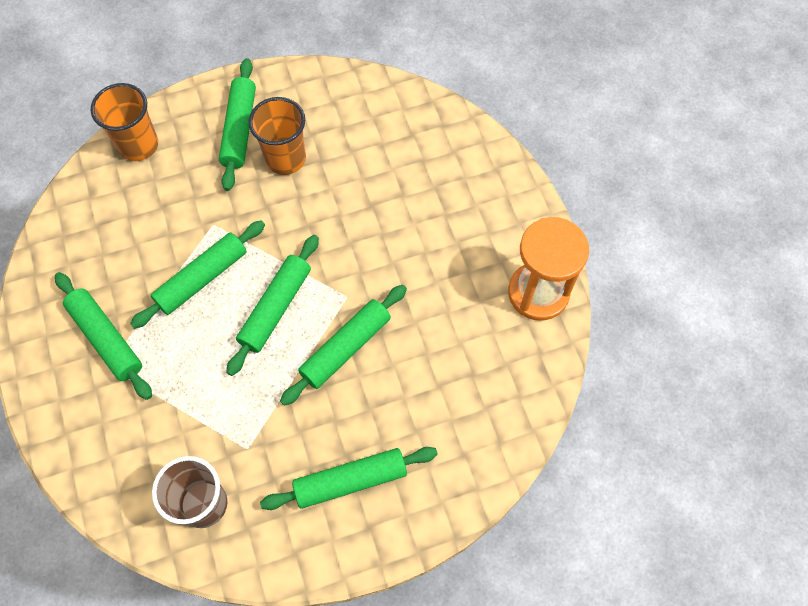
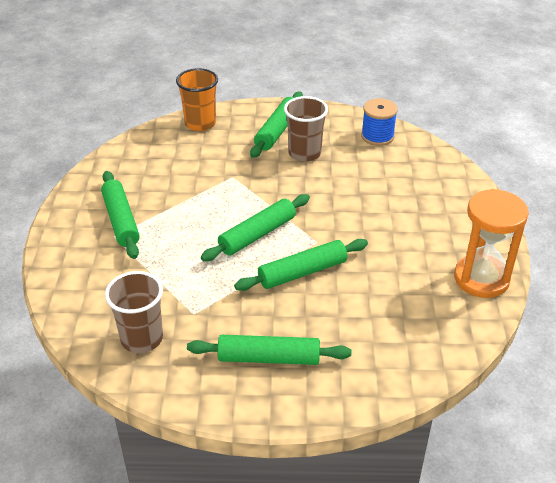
camera: 20 degrees right, 25 degrees down
(202, 278) = (209, 204): green rolling pin -> none
(285, 158) = (304, 153): orange cup -> brown cup
(362, 103) = (377, 136): none -> blue spool

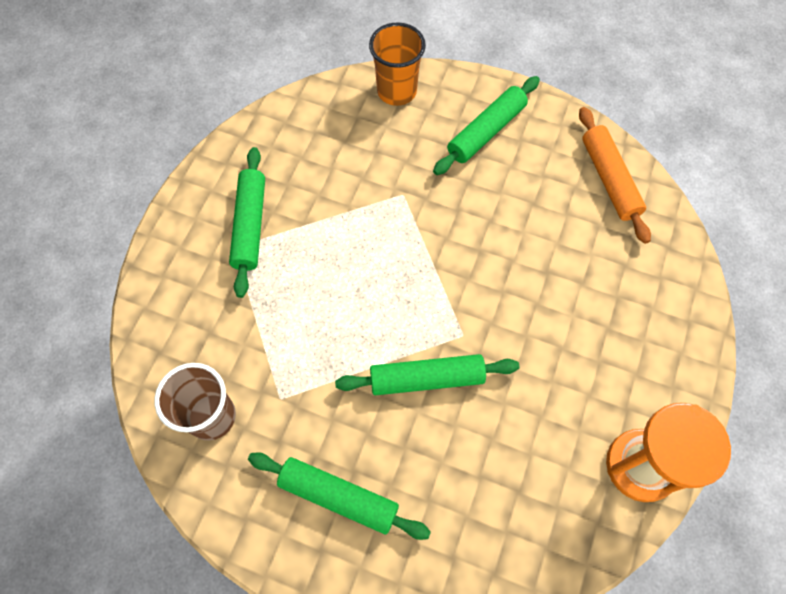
camera: 20 degrees right, 25 degrees up
(257, 234) = (397, 299): green rolling pin -> none
(304, 153) = (505, 181): brown cup -> none
(377, 136) = (609, 179): blue spool -> orange rolling pin

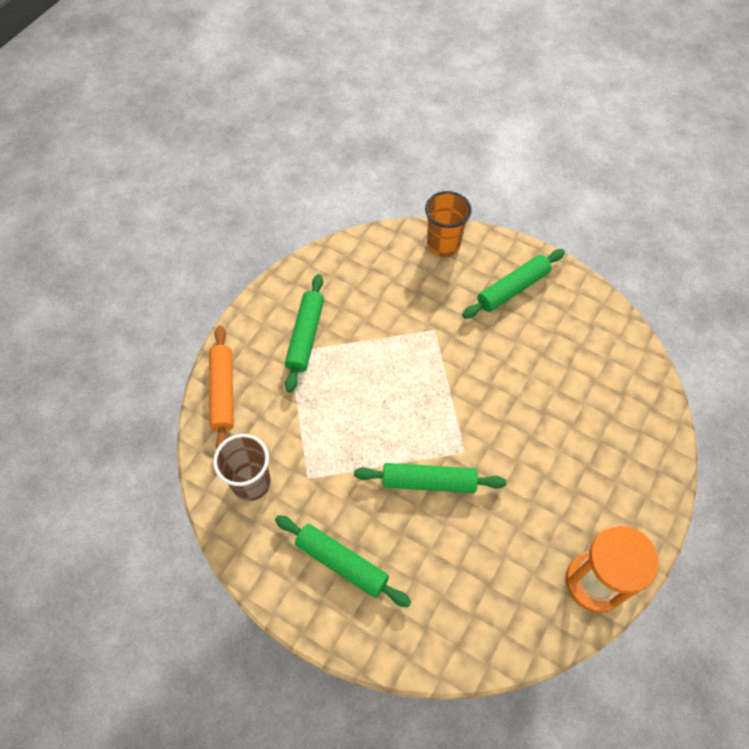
camera: 10 degrees right, 5 degrees down
(609, 179) = (611, 344): orange rolling pin -> orange rolling pin (223, 392)

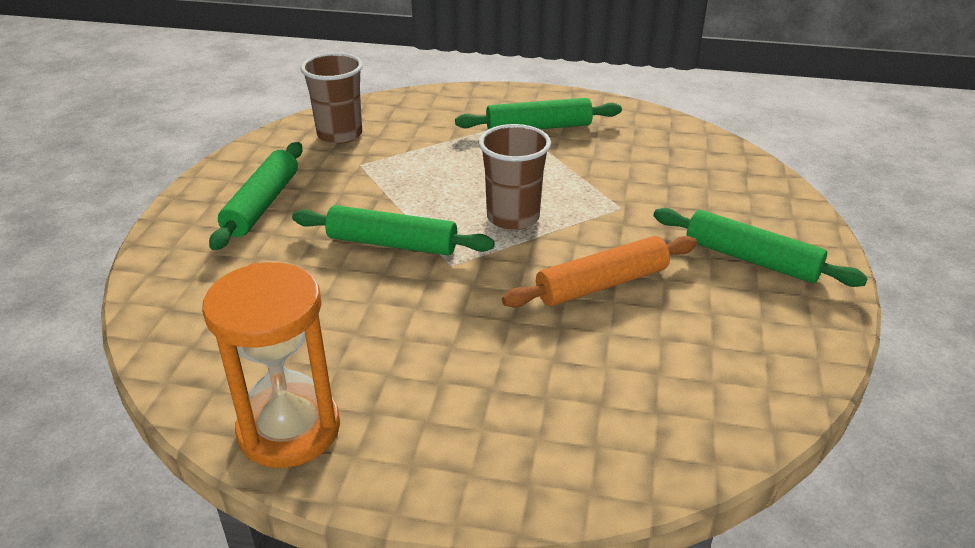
camera: 70 degrees right, 25 degrees down
(223, 392) = (436, 100): orange rolling pin -> orange rolling pin (602, 284)
(423, 397) = (513, 217): none -> brown cup
(428, 482) = (392, 244): green rolling pin -> green rolling pin turned 60 degrees counterclockwise
(443, 244) = (763, 189): orange cup -> none

